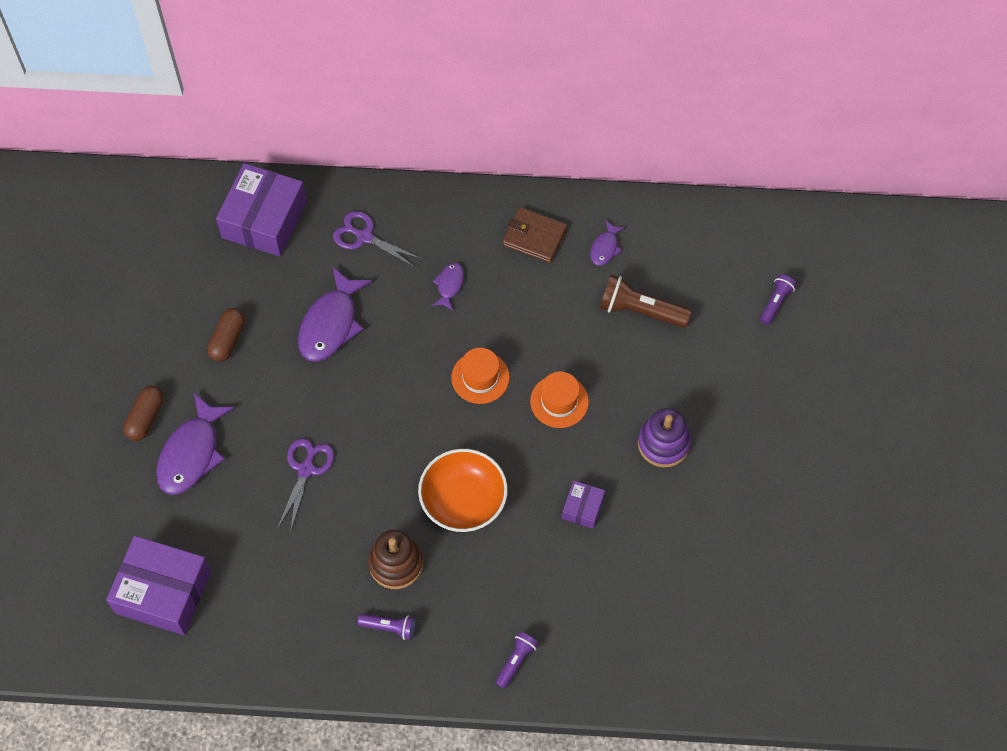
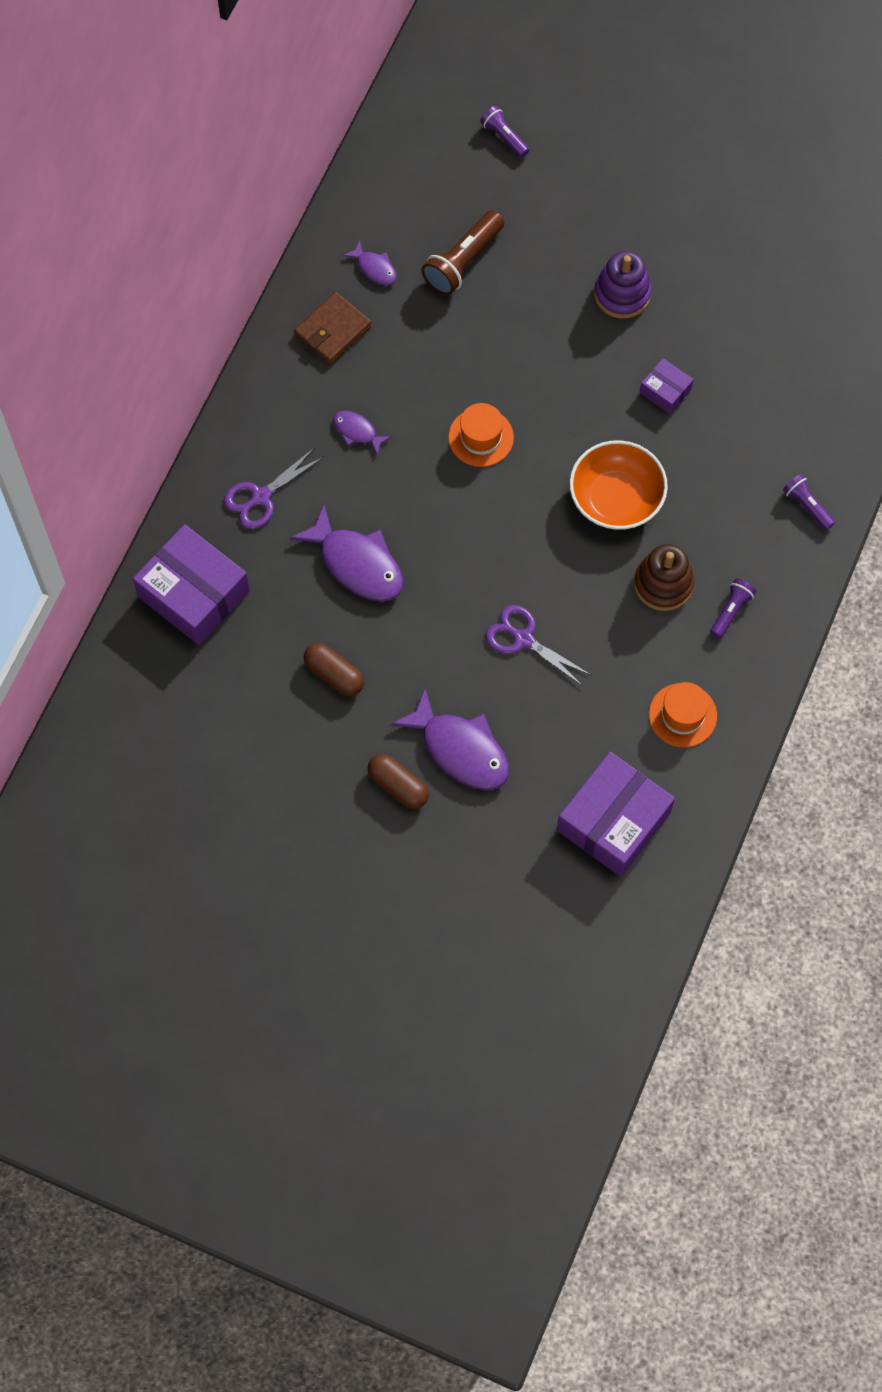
camera: 70 degrees left, 5 degrees up
(559, 401) = (538, 372): orange hat -> orange hat (682, 715)

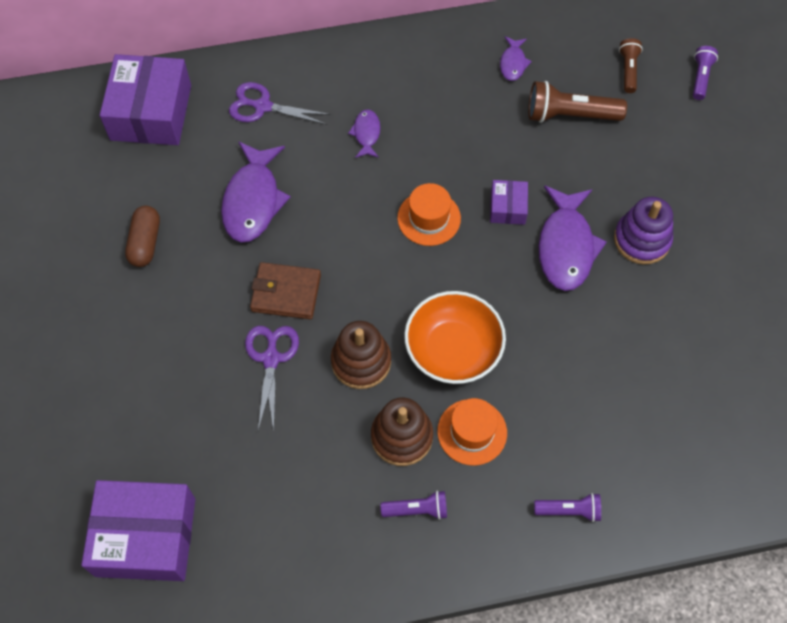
camera: 55 degrees right, 5 degrees down
(332, 330) = (438, 68): brown wallet -> brown wallet (286, 293)
(398, 786) = (75, 346): brown capsule -> none
(453, 185) = (628, 70): none -> brown flashlight
(460, 749) = (137, 372): purple fish -> purple fish (566, 246)
(576, 573) = (361, 361): none -> brown stacking toy
(665, 391) = (582, 326): purple box -> purple box (508, 207)
(682, 715) = (287, 531): orange hat -> orange hat (472, 432)
(807, 506) = (569, 510): purple flashlight -> purple flashlight turned 75 degrees clockwise

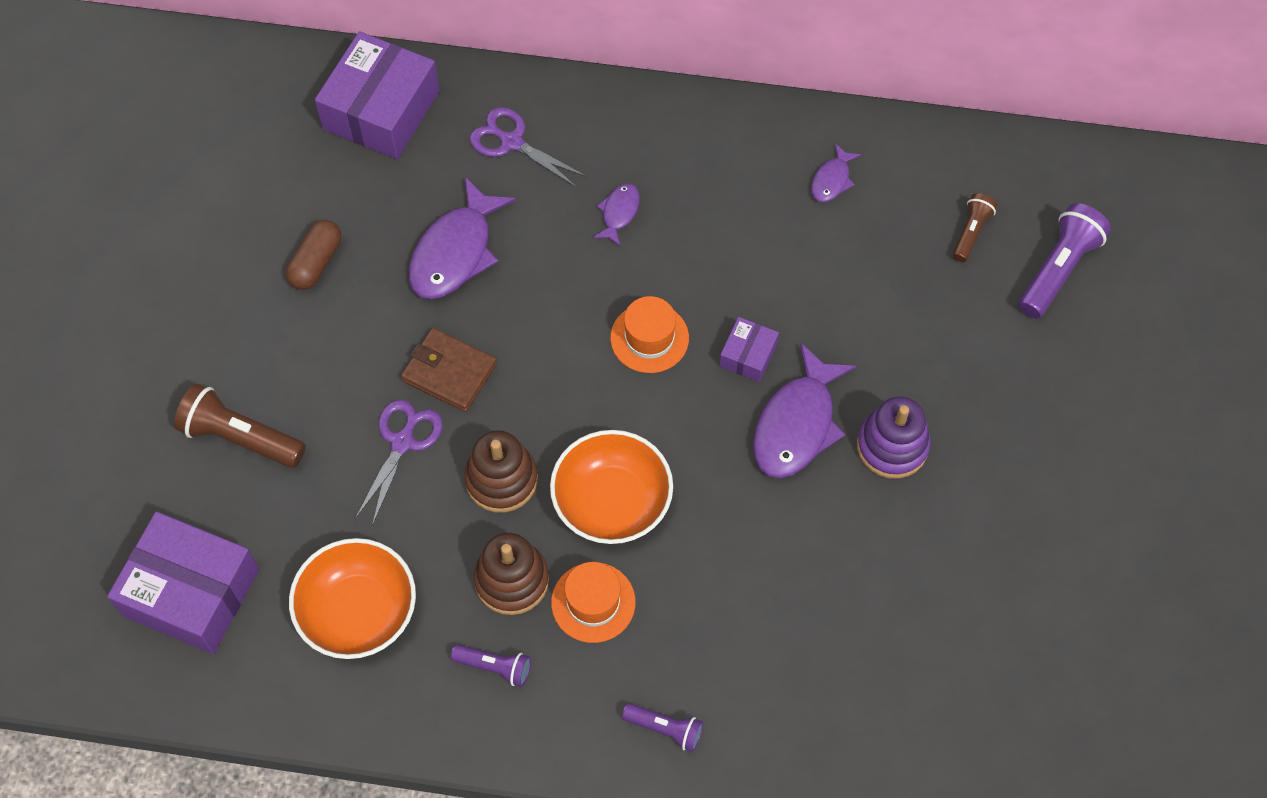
camera: 20 degrees right, 0 degrees up
(289, 504) = (358, 611): none -> orange bowl
(569, 115) = (873, 266): brown flashlight -> brown flashlight (240, 437)
(700, 77) = (1058, 269): purple flashlight -> purple flashlight, size x1.72

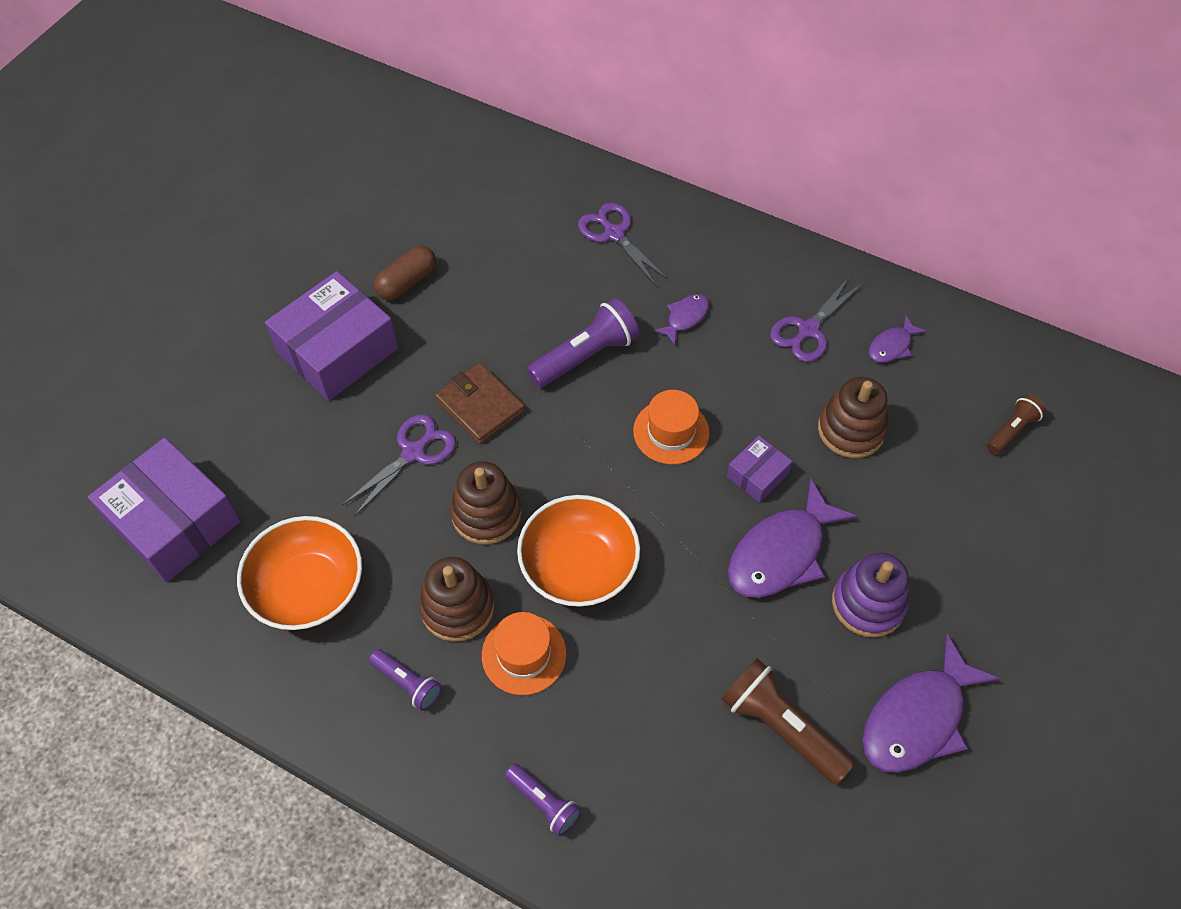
camera: 20 degrees right, 5 degrees down
(240, 437) = (278, 404): brown flashlight -> brown flashlight (781, 727)
(381, 110) = (514, 179): purple box -> purple box (337, 350)
(455, 252) = (528, 308): purple fish -> purple fish (918, 718)
(745, 188) = (808, 330): none -> purple scissors
(821, 280) = (851, 430): none -> brown stacking toy
(1058, 269) = (1090, 490): purple flashlight -> purple flashlight (586, 356)

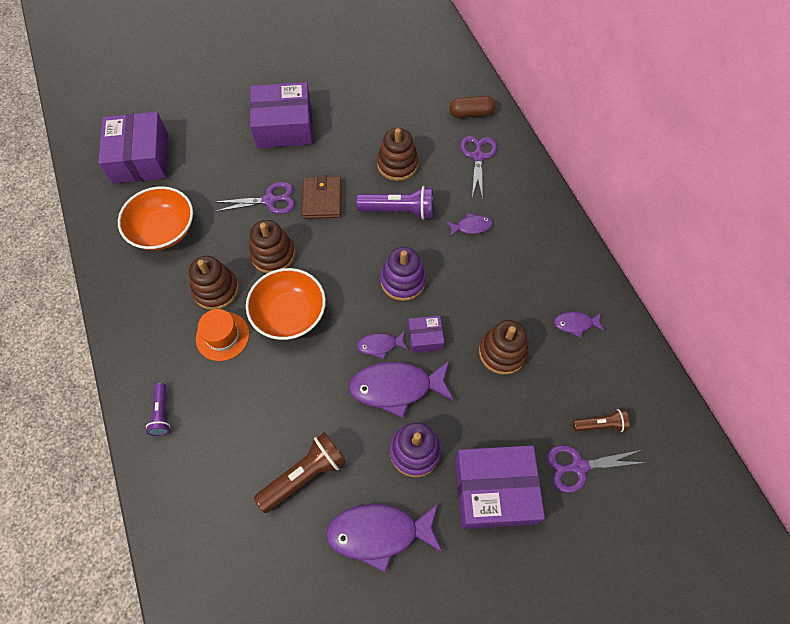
camera: 40 degrees right, 5 degrees up
(407, 282) = (348, 113): brown capsule -> brown capsule (471, 113)
(407, 683) = (161, 308): purple flashlight -> none
(530, 304) = (397, 164): none -> brown stacking toy
(671, 432) = (403, 281): orange hat -> purple stacking toy
(717, 521) = (380, 345): none -> purple fish
(781, 727) = (305, 475): brown flashlight -> brown flashlight turned 60 degrees clockwise
(808, 330) = (534, 280): purple scissors -> purple scissors (579, 466)
(982, 577) = (494, 491): none -> purple box

